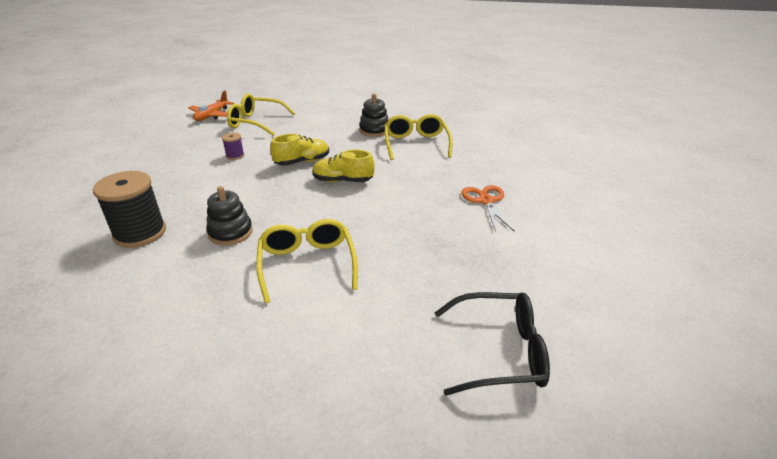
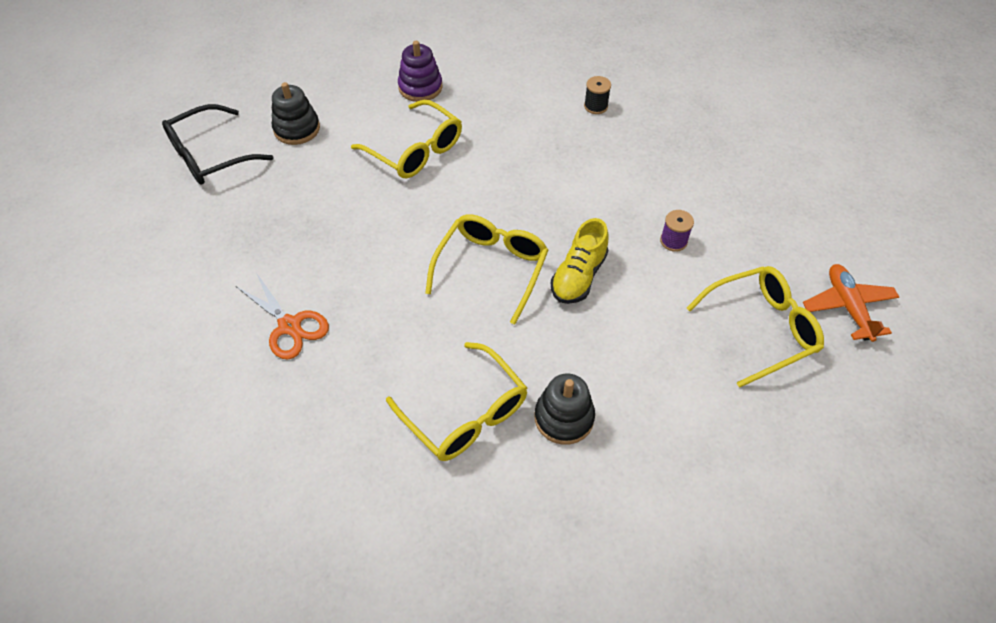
camera: 145 degrees right, 20 degrees up
(140, 233) = (596, 106): black spool -> black spool, size x0.47
(230, 232) = (520, 145): black stacking toy -> black stacking toy (297, 129)
(233, 322) = (420, 87): none -> purple stacking toy
(343, 181) = (491, 269): yellow shoe -> yellow glasses

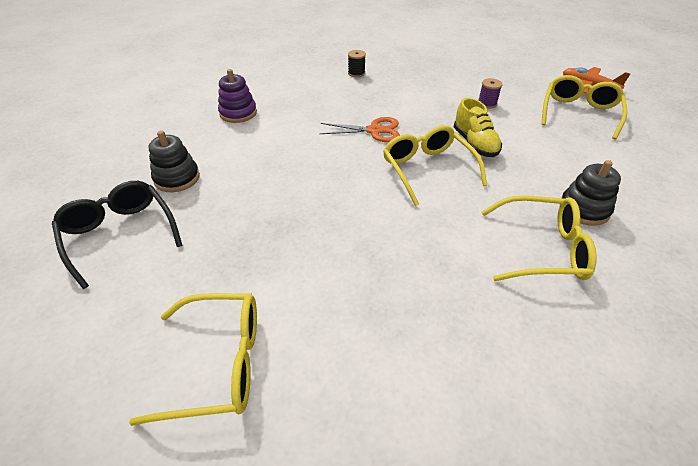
camera: 45 degrees left, 10 degrees down
(211, 155) = (120, 235): black glasses -> black glasses turned 135 degrees clockwise
(290, 326) = (359, 293): orange scissors -> orange scissors (375, 130)
(415, 150) = (285, 143): yellow glasses -> yellow glasses (217, 363)

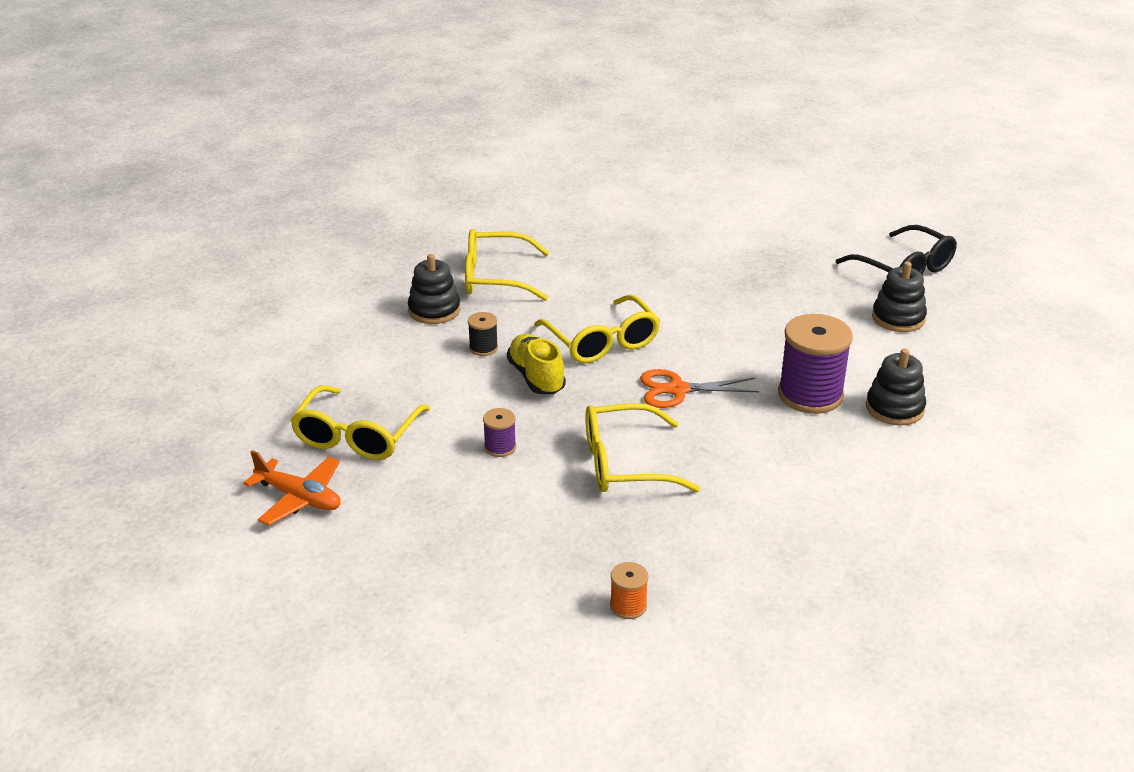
camera: 175 degrees right, 10 degrees down
(217, 363) = (754, 209): yellow glasses -> yellow glasses (626, 463)
(238, 113) = (894, 408): purple stacking toy -> black stacking toy
(286, 123) = (810, 395): none -> purple spool
(356, 73) = (735, 508): black spool -> black spool (483, 348)
(413, 46) = (628, 606): none -> orange spool

